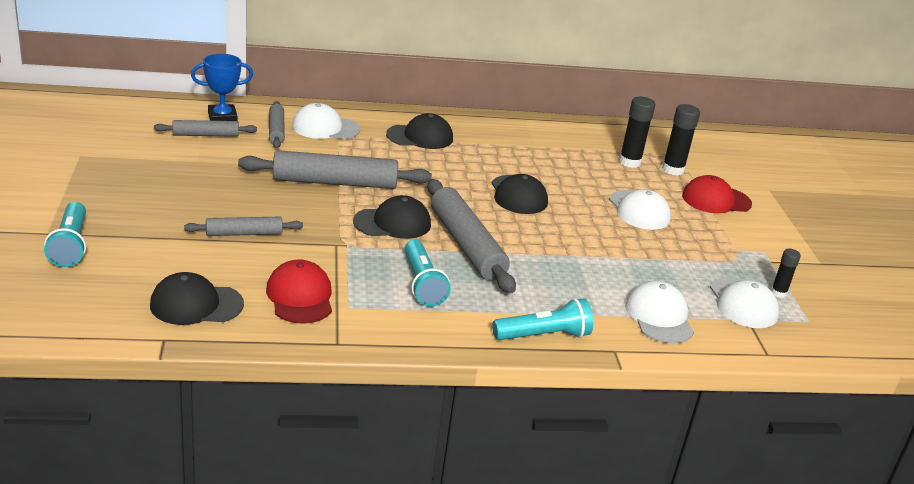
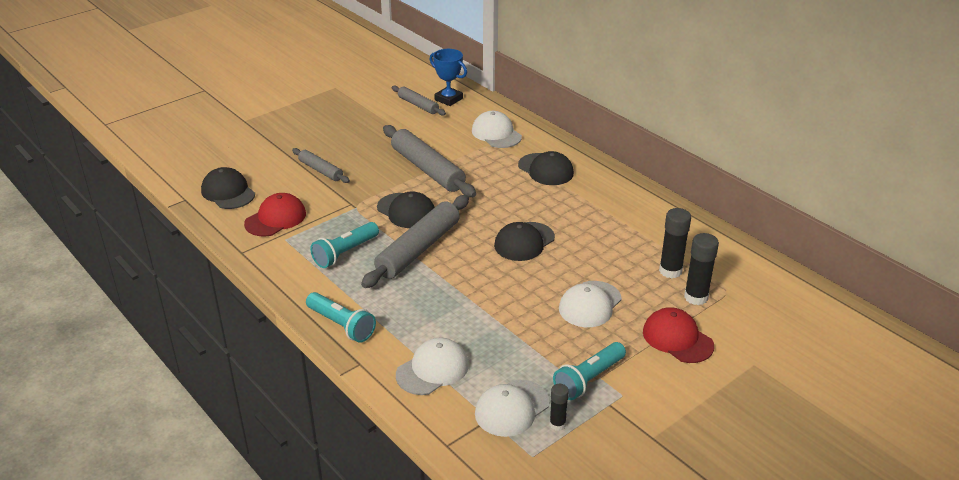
camera: 60 degrees right, 5 degrees up
(70, 245) = (240, 132): turquoise flashlight -> turquoise flashlight (589, 379)
(276, 130) = (463, 121): grey rolling pin -> none

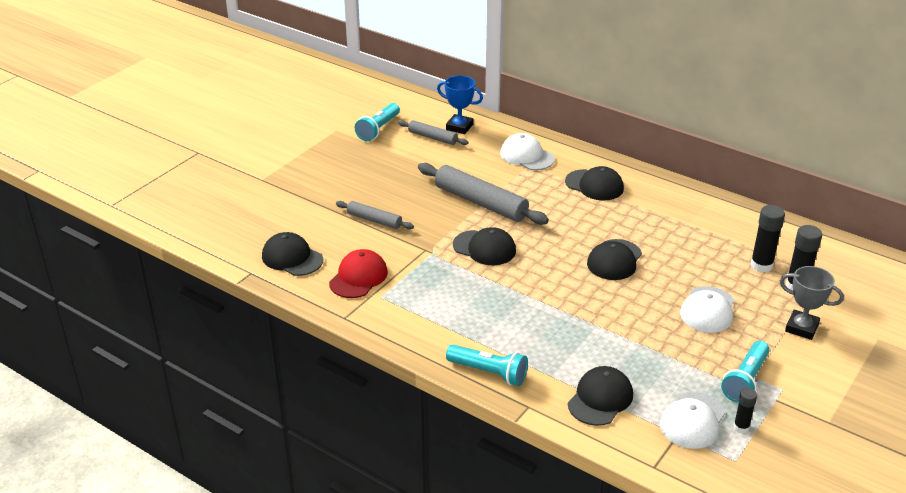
camera: 15 degrees left, 0 degrees up
(345, 253) = (449, 300): turquoise flashlight -> turquoise flashlight (378, 129)
(418, 249) = (519, 284): grey rolling pin -> none
(432, 369) = (600, 399): white cap -> black cap
(677, 339) = (801, 328): red cap -> grey trophy

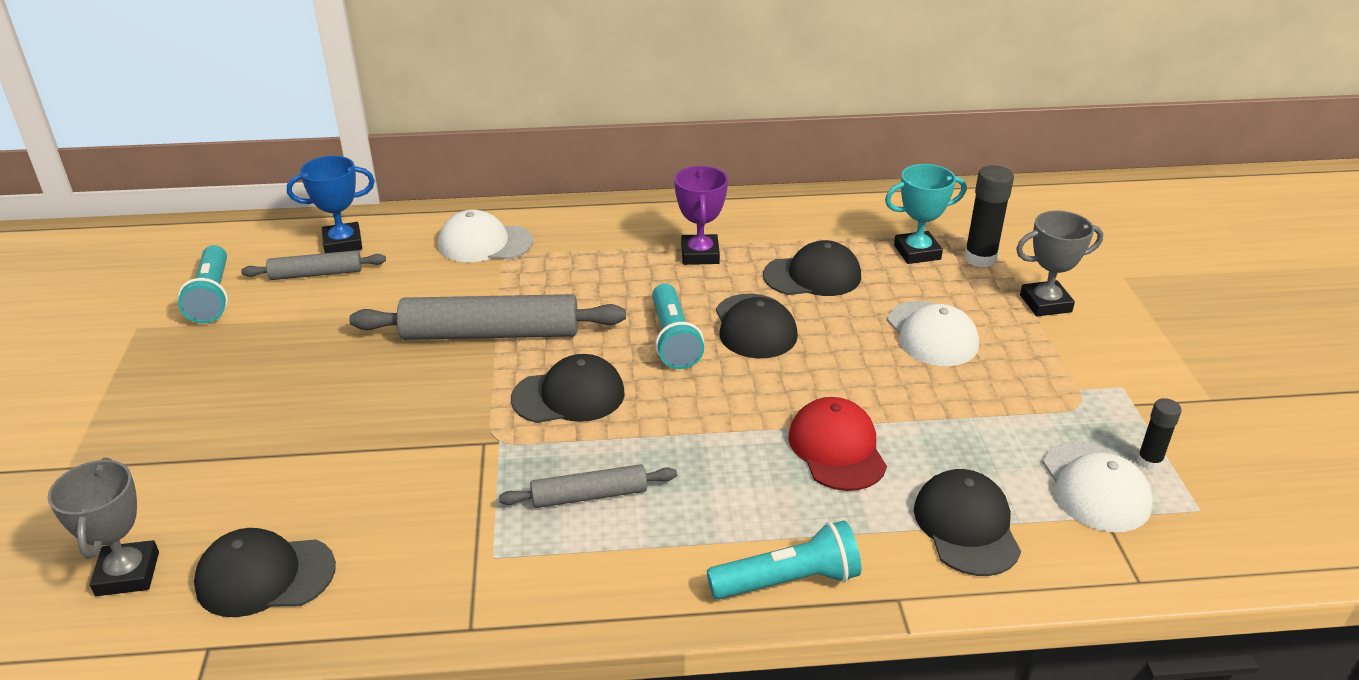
camera: 40 degrees left, 0 degrees up
(248, 232) = (127, 574): none -> grey trophy
(358, 277) = (421, 545): red cap -> red cap (837, 449)
(374, 220) = (351, 438): grey rolling pin -> grey rolling pin (589, 495)
(594, 185) = (617, 243): black cap -> black cap (812, 276)
(632, 210) = (700, 254): none -> purple trophy
(745, 380) = (1077, 398): turquoise flashlight -> turquoise flashlight (673, 339)
(761, 265) = (917, 252): black glue stick -> turquoise trophy

